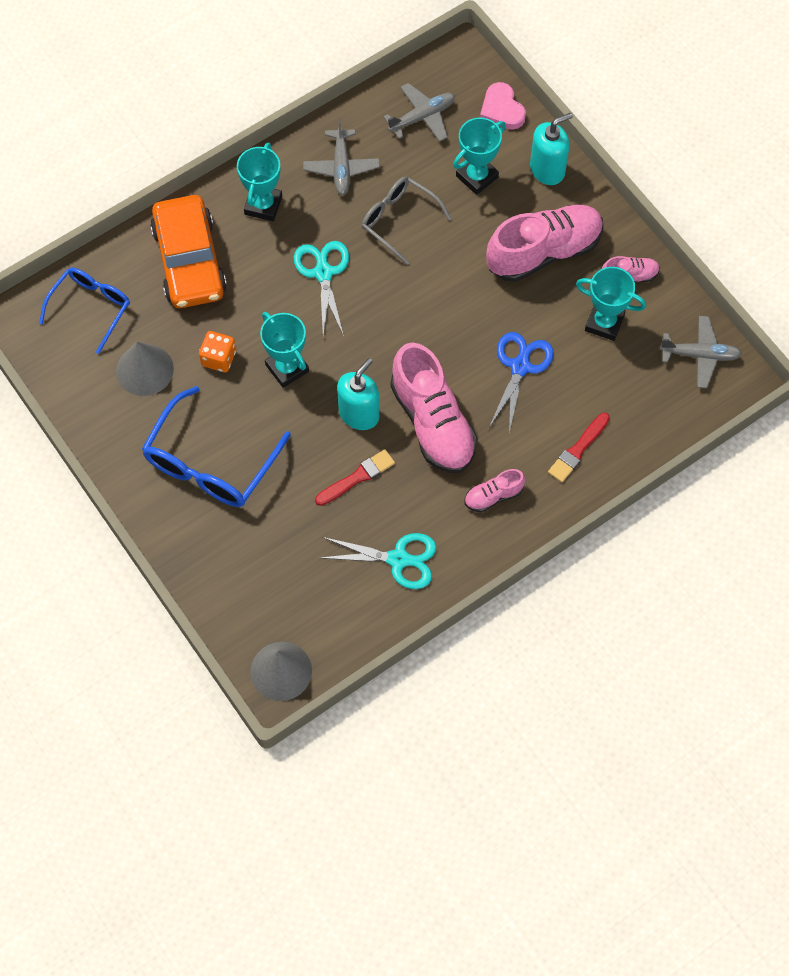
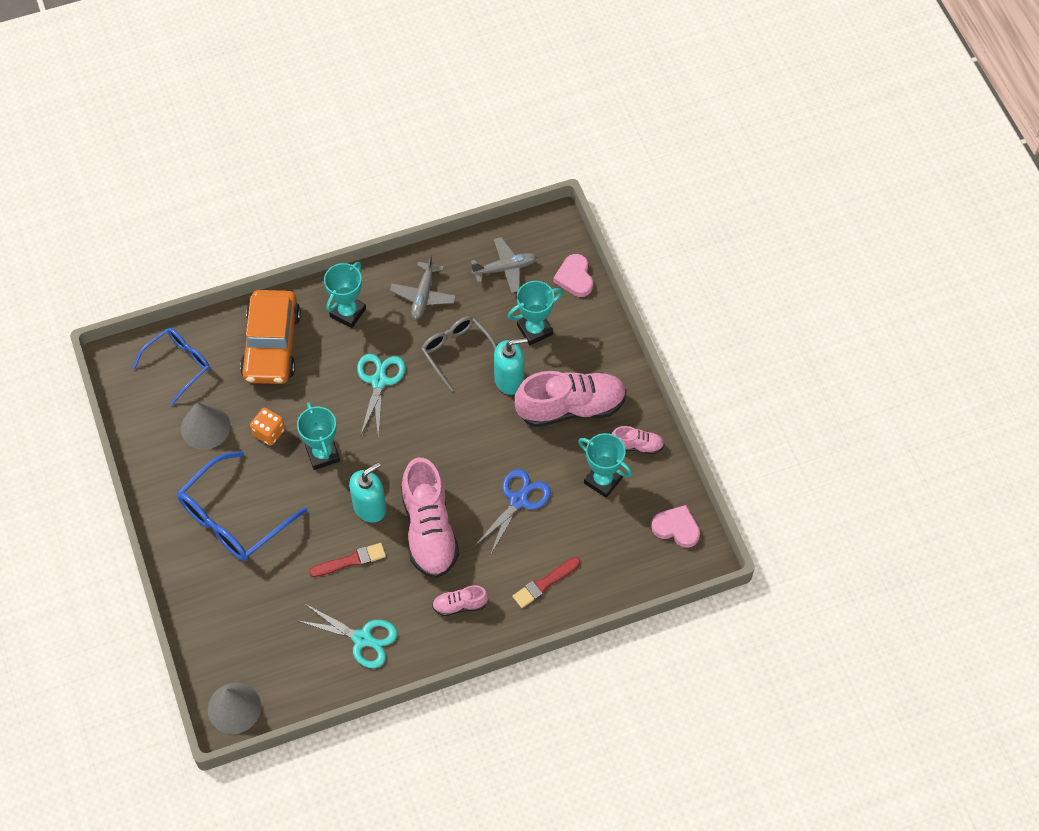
camera: 15 degrees right, 5 degrees down
(547, 169) = (597, 338): turquoise soap dispenser -> turquoise soap dispenser (509, 380)
(700, 355) = (676, 528): grey plane -> pink heart

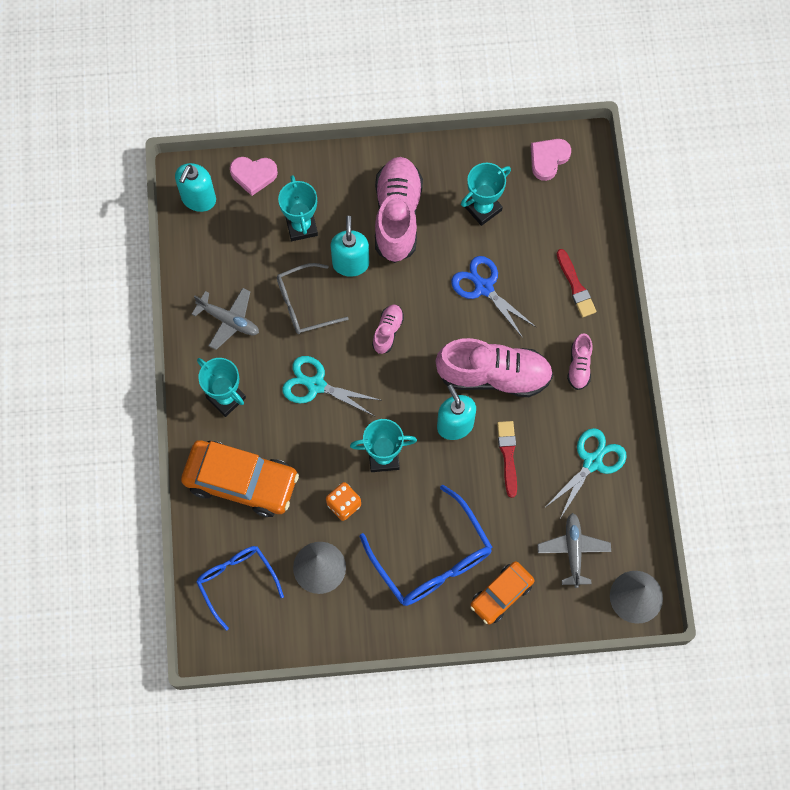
camera: 75 degrees left, 10 degrees up
(211, 586) = (501, 595): none -> orange car
(505, 268) = (222, 236): grey plane -> grey plane (573, 550)
(536, 240) = (198, 199): none -> turquoise soap dispenser
(637, 445) = (454, 169): pink shoe -> pink shoe (388, 331)

